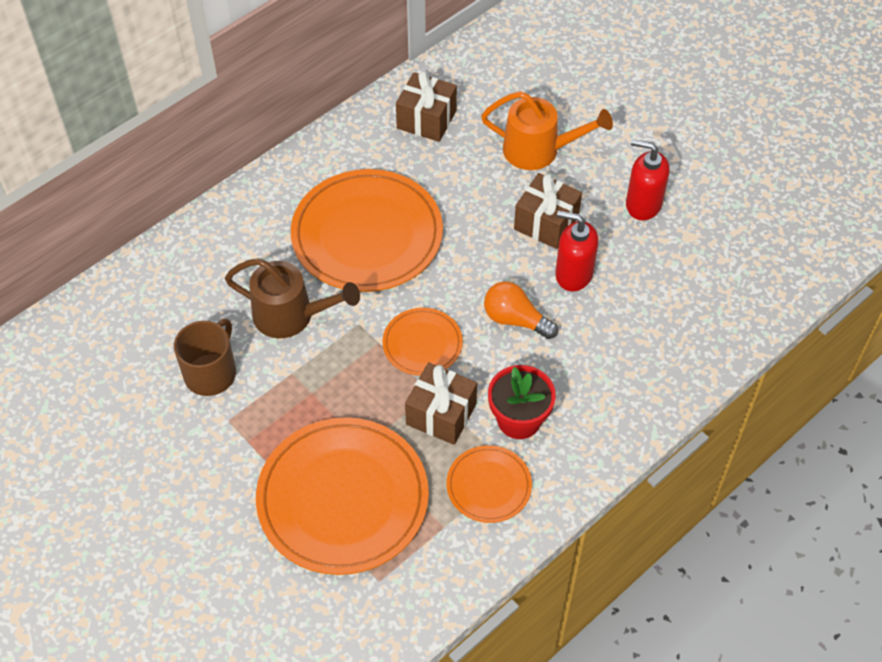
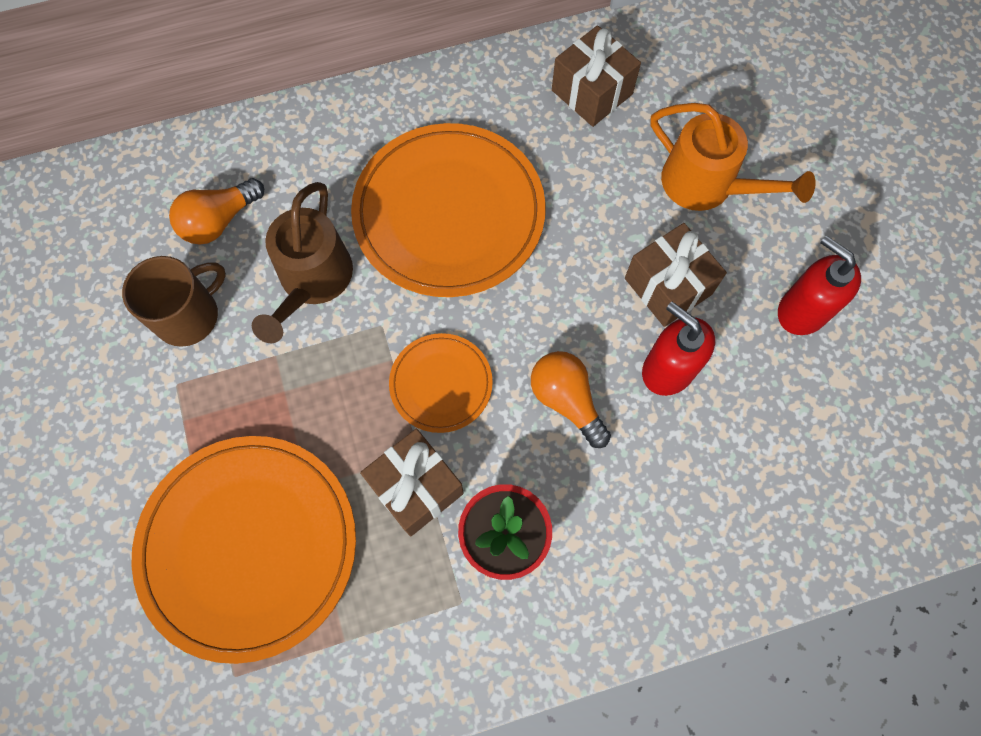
camera: 25 degrees right, 15 degrees up
(197, 303) = (219, 221): none -> orange light bulb
(291, 316) = (312, 282): brown watering can -> brown watering can turned 60 degrees clockwise
(489, 486) = (423, 612): orange plate -> none

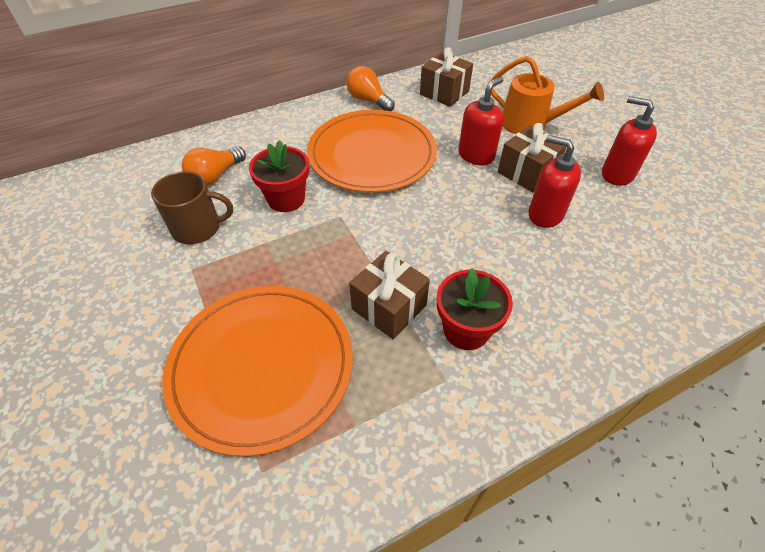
camera: 10 degrees left, 20 degrees down
(188, 315) = (198, 228): brown mug -> brown mug turned 45 degrees clockwise
(312, 282) = (286, 199): brown watering can -> red flower pot
(441, 384) = (391, 242): orange plate -> none
(566, 400) = (483, 240): orange light bulb -> orange light bulb (368, 100)
(603, 239) = (476, 155): none -> red soap dispenser

